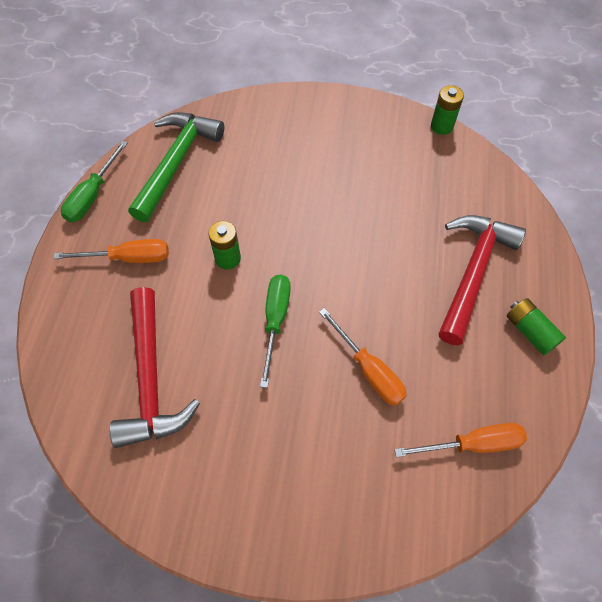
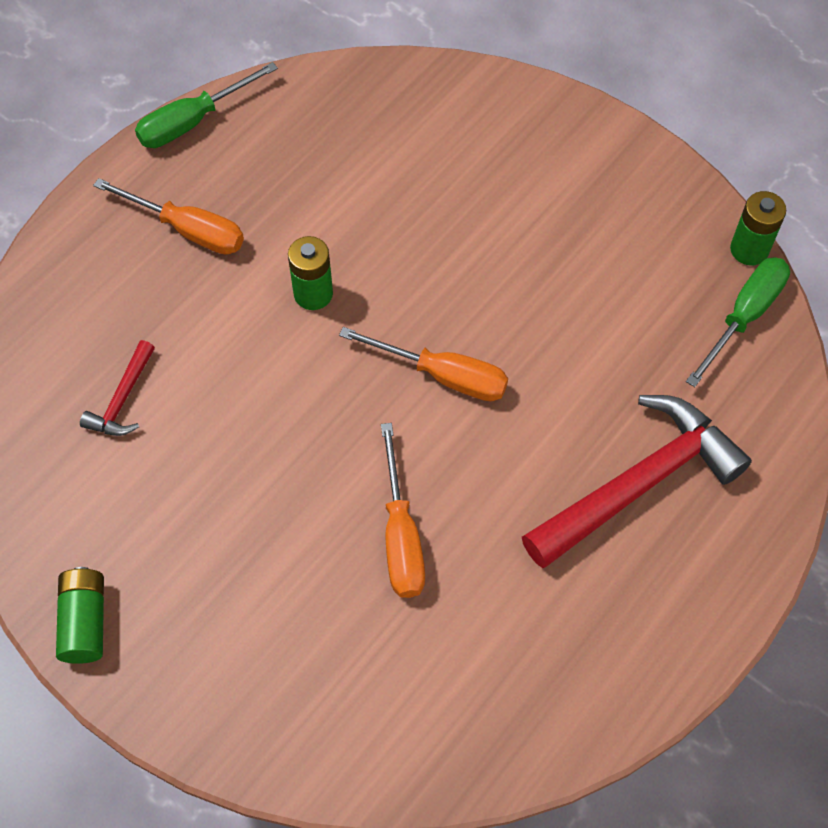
camera: 30 degrees right, 0 degrees up
(151, 378) = (123, 399): red hammer -> red hammer, size x0.47
(176, 163) = (328, 126): green hammer -> none
(275, 320) = (322, 408): green screwdriver -> green screwdriver (744, 316)
(473, 444) = (472, 703): orange screwdriver -> orange screwdriver (443, 375)
(530, 331) = (661, 605): green battery -> green battery (85, 621)

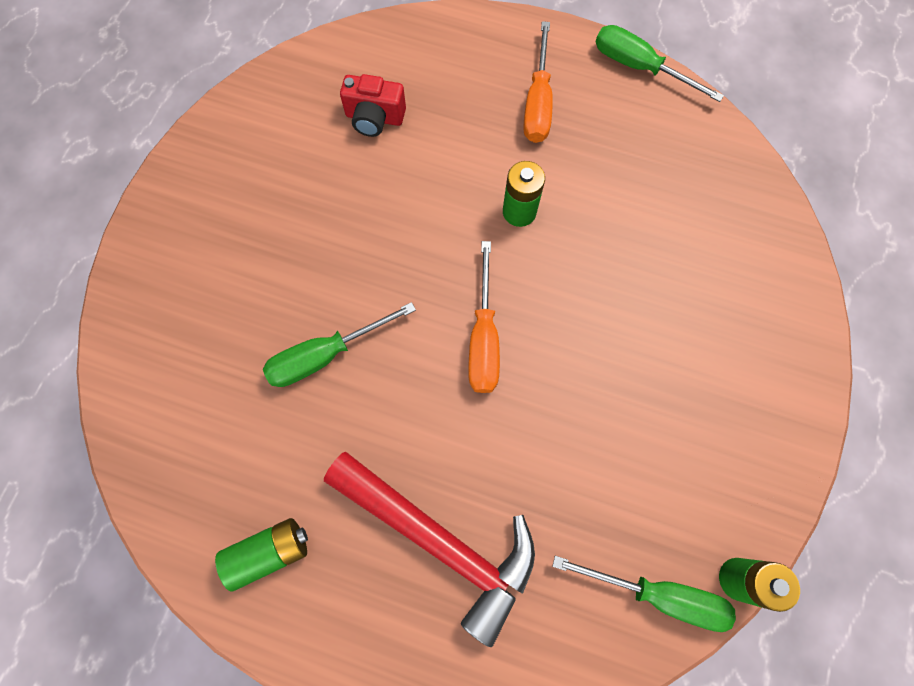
camera: 70 degrees right, 10 degrees up
(85, 621) = (193, 164): green battery -> green battery (269, 552)
(123, 399) = (374, 118): red hammer -> red camera
(401, 536) = (326, 355): orange screwdriver -> green screwdriver

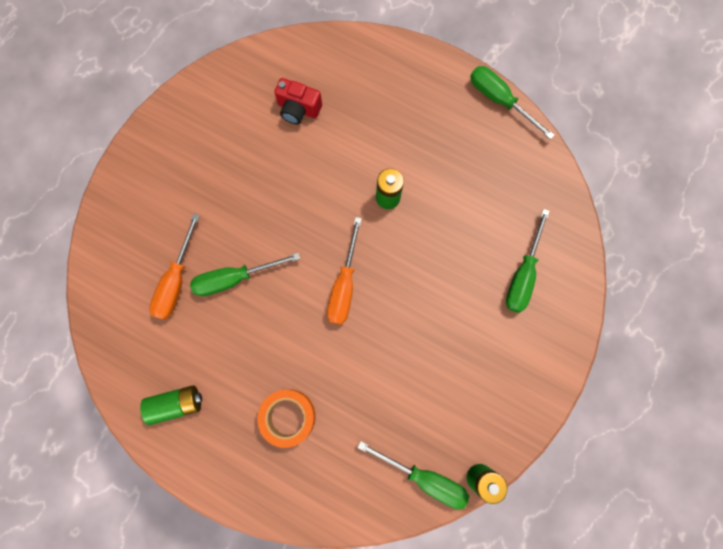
camera: 10 degrees right, 5 degrees up
(440, 540) = (288, 416): red hammer -> orange tape
(538, 103) = (418, 116): orange screwdriver -> orange screwdriver (176, 281)
(726, 282) = (522, 274): none -> green screwdriver

